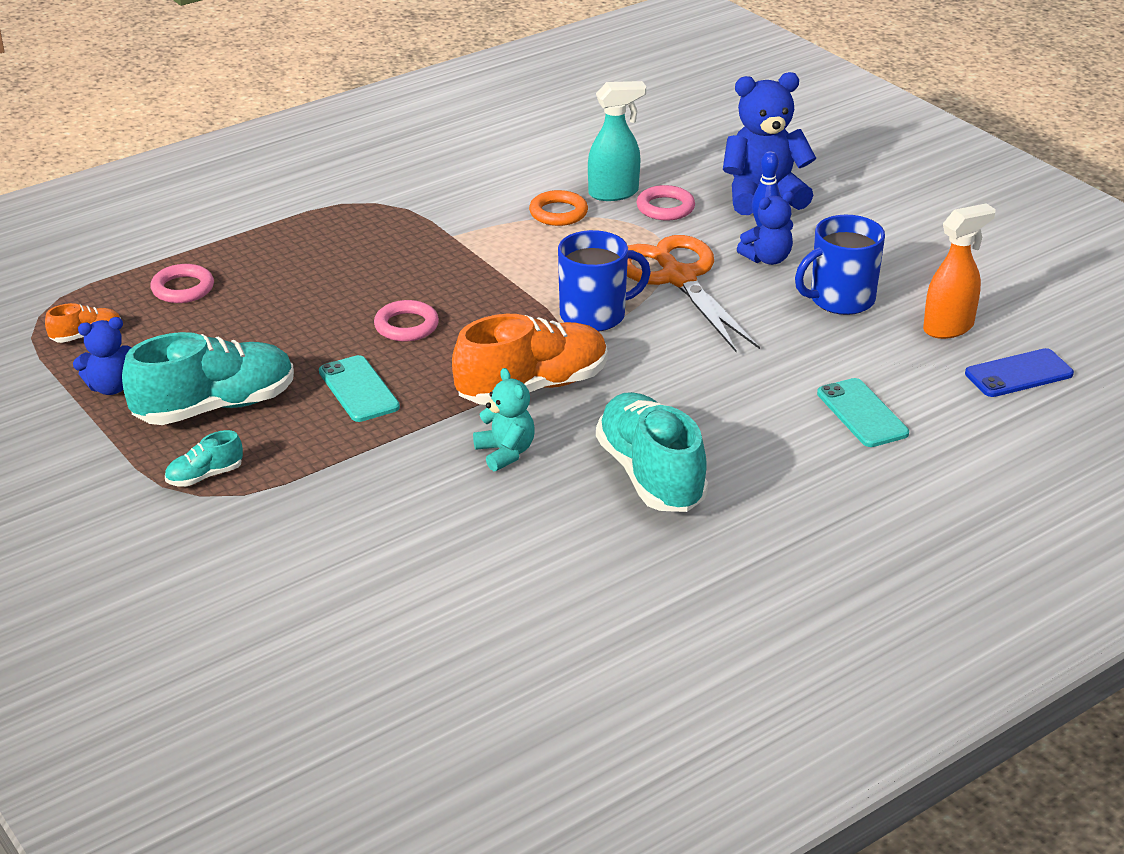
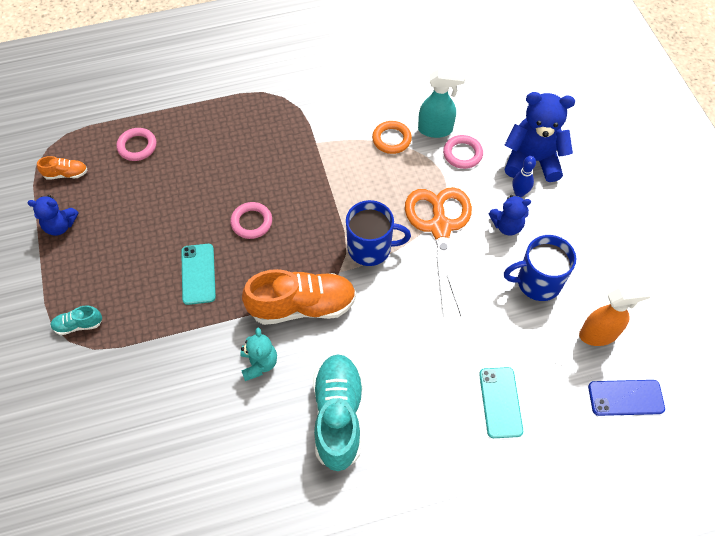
camera: 20 degrees right, 25 degrees up
(215, 407) = (110, 263): turquoise shoe -> none

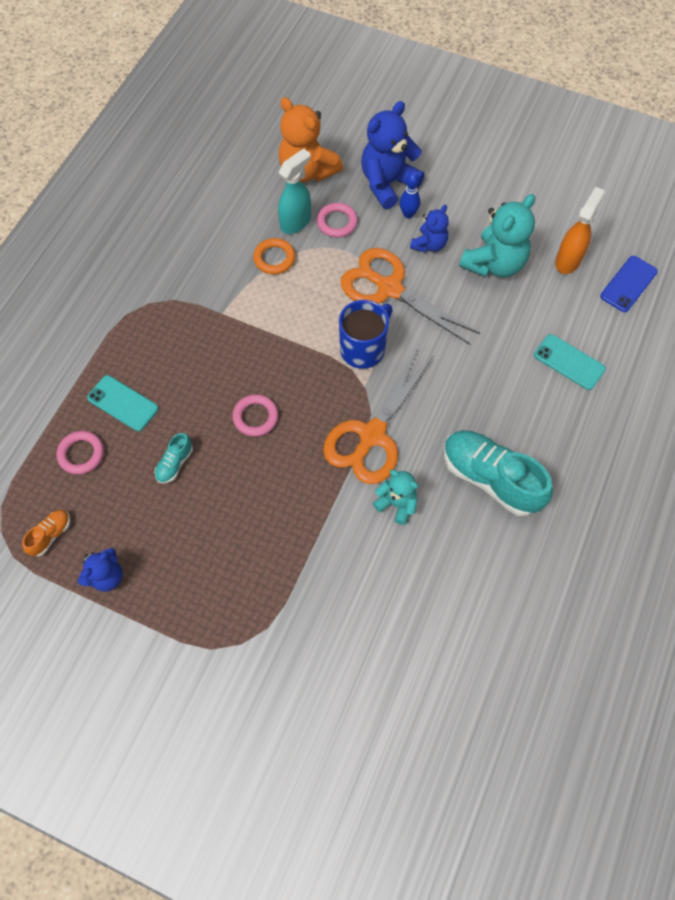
camera: 50 degrees left, 5 degrees up
(78, 325) = (231, 625): turquoise shoe -> turquoise shoe (175, 463)
(198, 274) = (268, 493): turquoise phone -> turquoise phone (123, 403)
(302, 306) = (372, 435): orange shoe -> orange scissors
(487, 104) = (307, 171): none -> orange teddy bear
(537, 282) = (494, 264): blue mug -> turquoise teddy bear

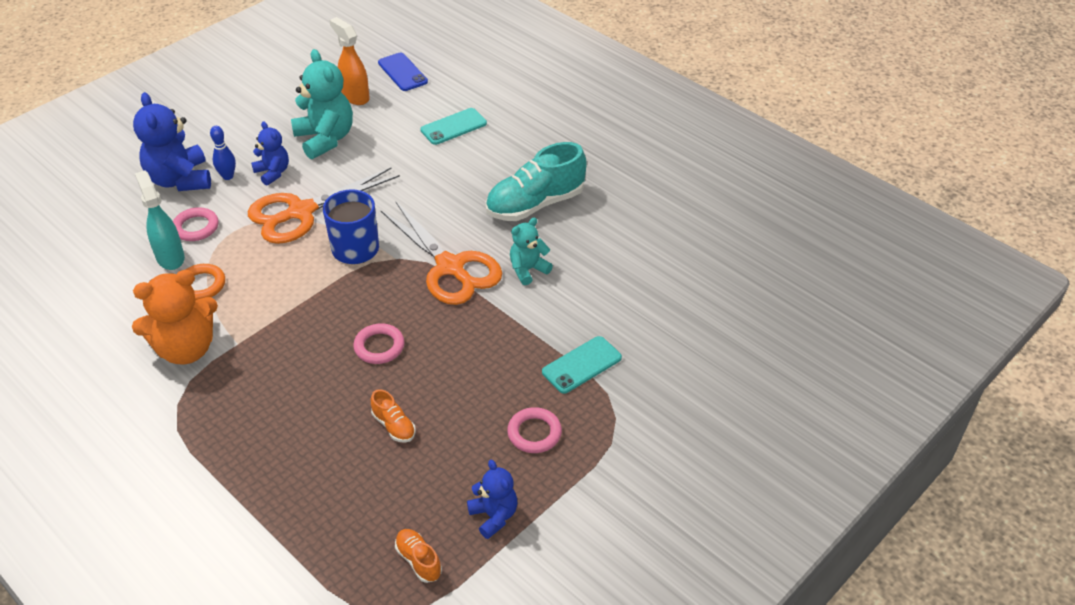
camera: 70 degrees left, 20 degrees down
(81, 454) = (333, 510): pink ring -> pink ring (534, 433)
(123, 403) = (292, 456): turquoise phone -> turquoise phone (582, 365)
(175, 463) = (394, 426): turquoise shoe -> orange shoe
(307, 171) = (113, 232): orange teddy bear -> orange teddy bear (186, 349)

